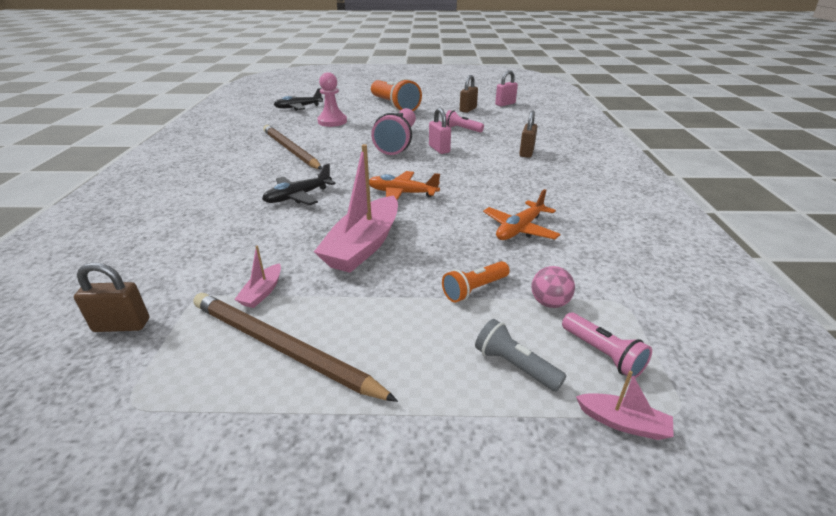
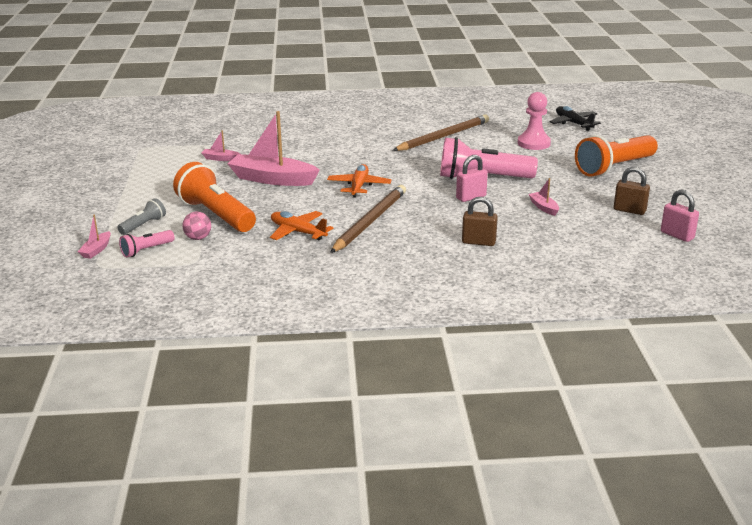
camera: 85 degrees right, 5 degrees down
(122, 325) = (196, 134): brown padlock -> none
(282, 348) = (171, 170): brown pencil -> brown pencil (370, 221)
(298, 196) = (347, 151): black plane -> none
(462, 129) = (543, 207): pink flashlight -> pink boat
(474, 289) = (216, 215): orange flashlight -> orange flashlight, size x2.06

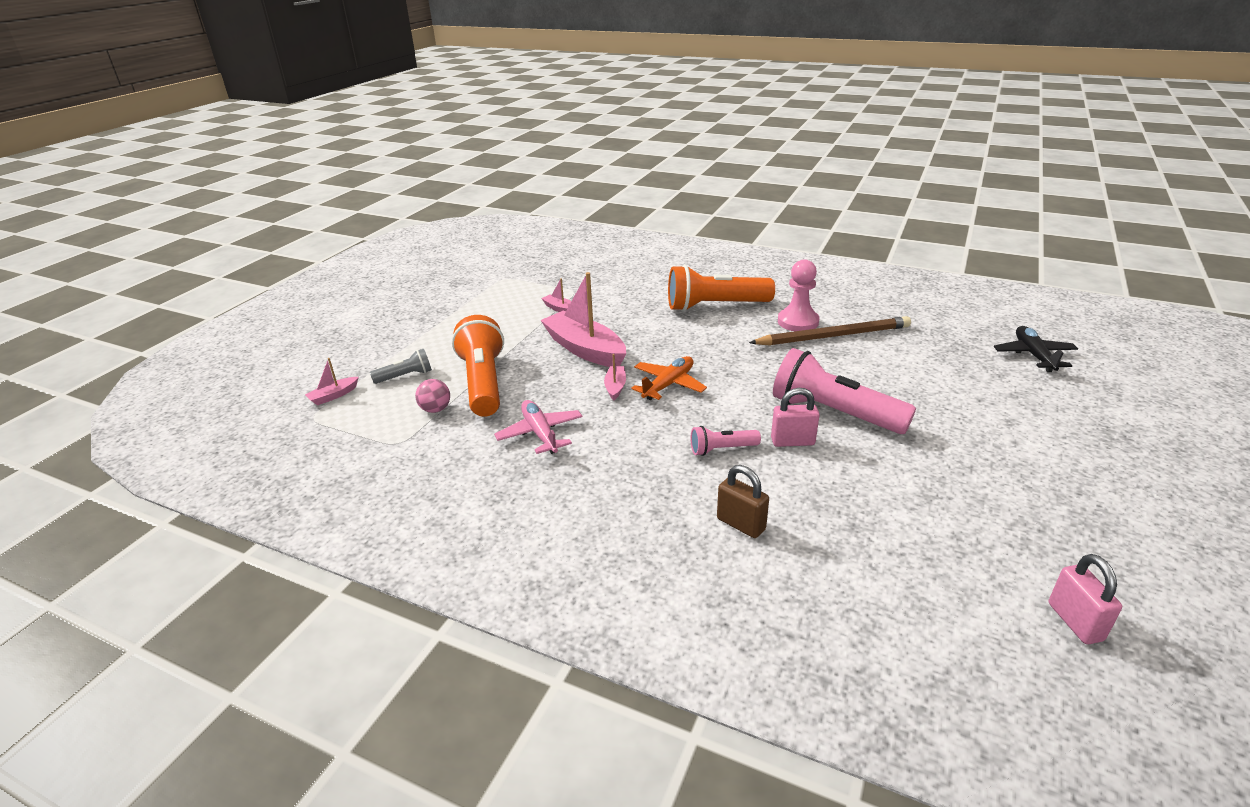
camera: 30 degrees right, 5 degrees up
(146, 250) = (374, 411): pink flashlight -> pink flashlight (722, 449)
(298, 232) = (540, 433): orange plane -> pink plane
(370, 221) = (634, 443): brown pencil -> none
(533, 143) = (949, 375): pink pawn -> pink pawn (798, 322)
(543, 207) = (883, 491): pink boat -> pink boat (615, 387)
(614, 168) = (1048, 448): orange flashlight -> orange flashlight (715, 306)
(629, 210) = (1020, 539): brown padlock -> none

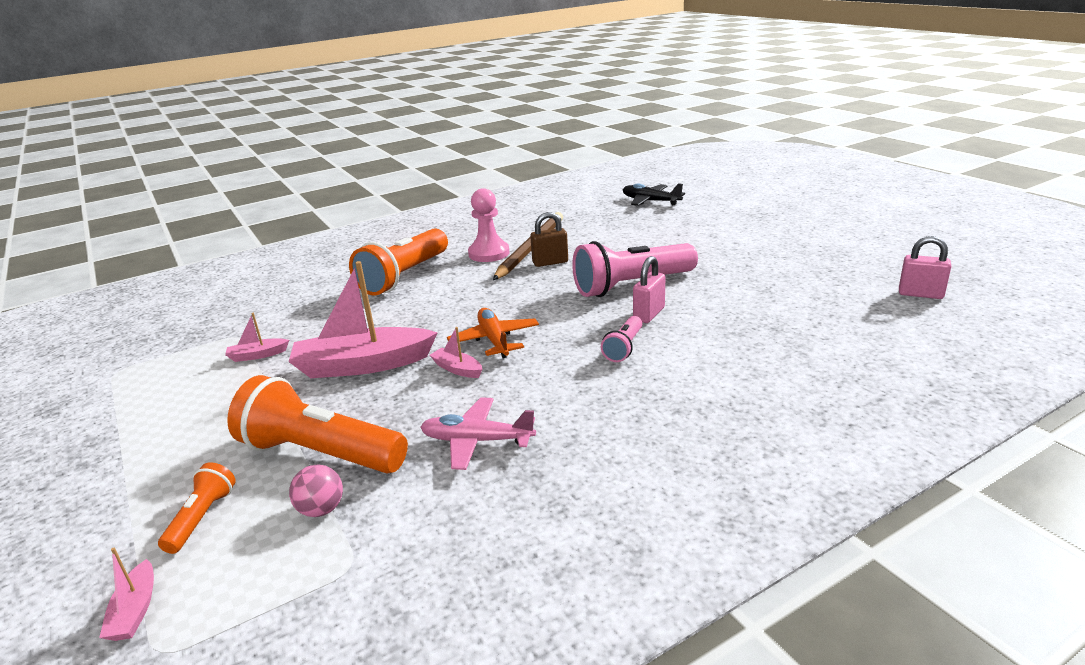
camera: 55 degrees left, 5 degrees down
(405, 376) = (202, 518): grey flashlight -> orange flashlight
(741, 524) = (732, 374): brown padlock -> brown padlock (550, 262)

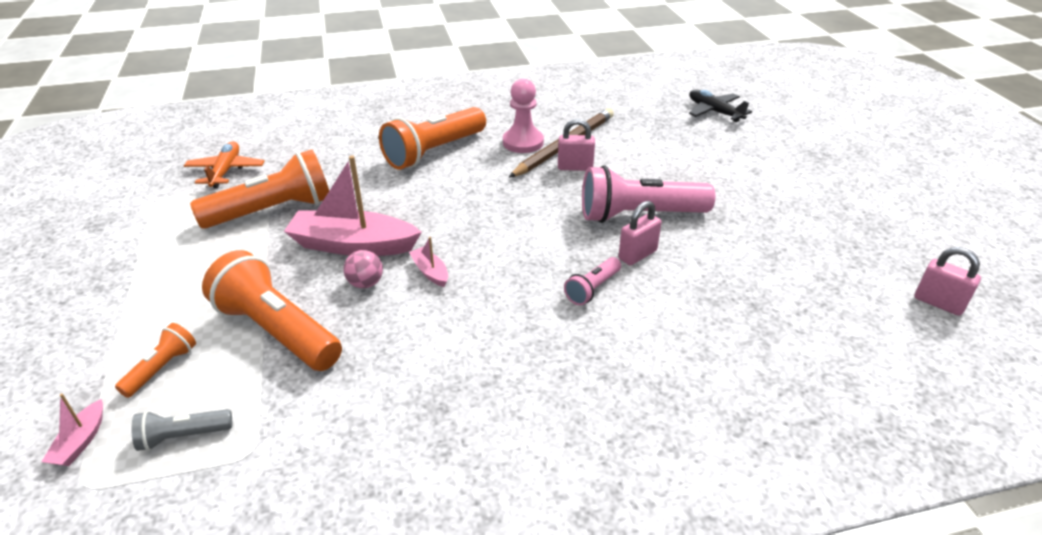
camera: 15 degrees right, 10 degrees up
(257, 355) = (273, 211): pink boat -> orange flashlight
(262, 572) = (183, 436): none -> grey flashlight
(321, 509) = (253, 389): pink ball -> pink ball (365, 283)
(476, 441) = (409, 357): pink plane -> none
(494, 340) = (478, 247): orange plane -> orange plane (226, 171)
(550, 262) = (575, 167): brown padlock -> pink padlock

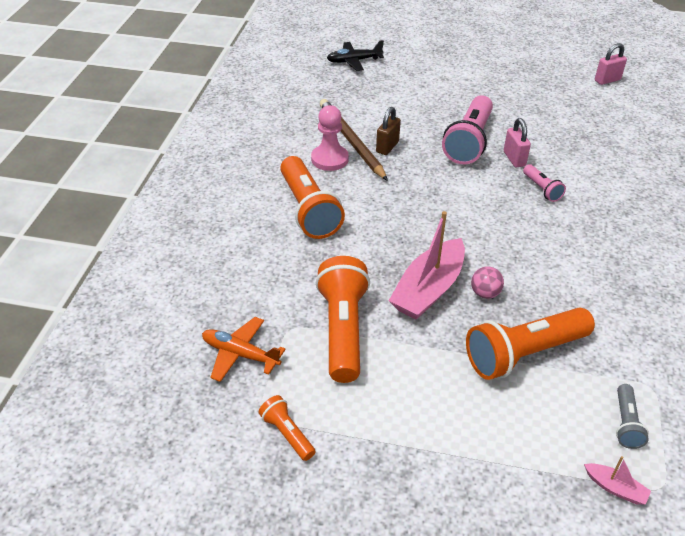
camera: 65 degrees left, 5 degrees up
(162, 368) = (544, 431): orange flashlight -> orange flashlight (287, 434)
(430, 272) = (487, 256): pink boat -> none
(575, 167) = (387, 147): pink padlock -> brown padlock

